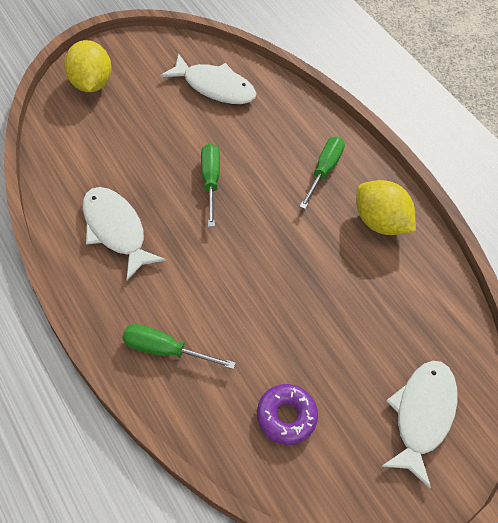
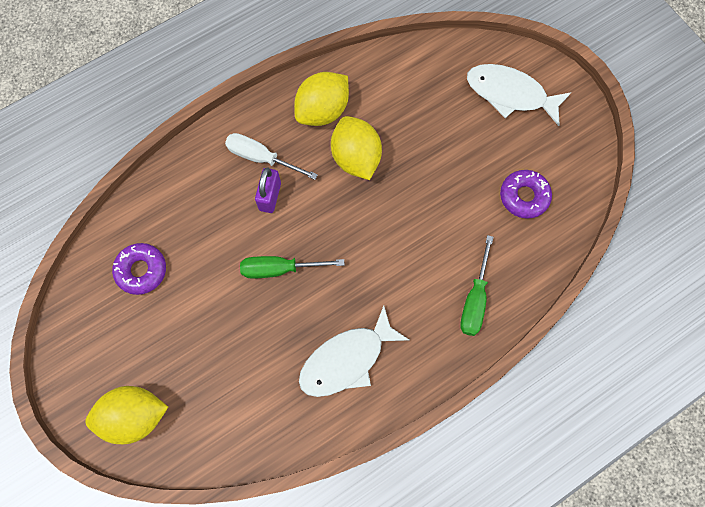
camera: 85 degrees left, 15 degrees up
(214, 87) = (141, 270): white fish -> purple donut
(283, 176) = (270, 196): none -> purple padlock
(324, 170) = (261, 158): green screwdriver -> white screwdriver
(328, 248) = (356, 158): none -> yellow lemon

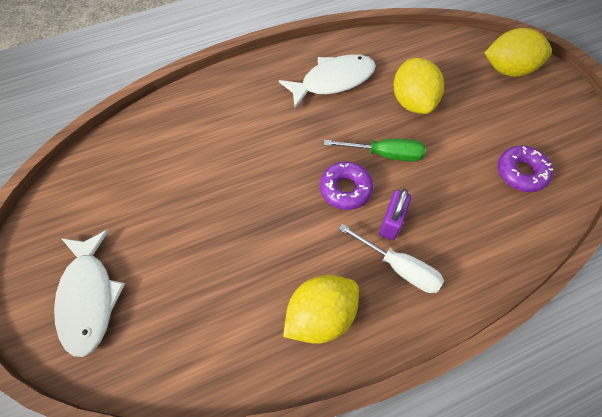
camera: 170 degrees left, 10 degrees down
(356, 158) = (292, 249): yellow lemon -> yellow lemon (412, 101)
(474, 299) = (213, 106): green screwdriver -> none
(510, 94) = (89, 297): white fish -> white fish turned 45 degrees clockwise
(524, 196) = (130, 181): purple donut -> purple donut (345, 189)

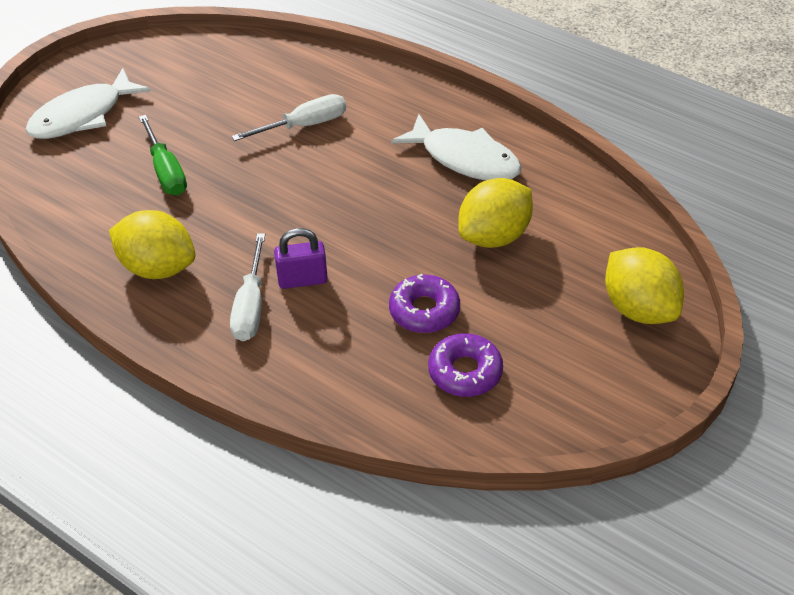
camera: 60 degrees right, 15 degrees down
(232, 148) = (304, 125): none -> white screwdriver
(345, 189) = (319, 228): purple donut -> purple donut (424, 311)
(385, 154) = (392, 241): green screwdriver -> green screwdriver (166, 171)

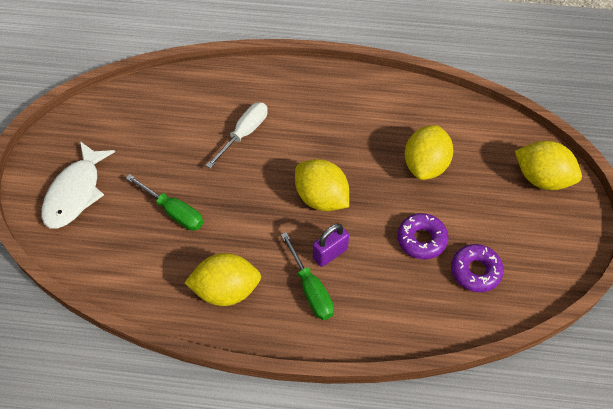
camera: 30 degrees left, 10 degrees up
(251, 306) = (311, 289): white screwdriver -> green screwdriver
(339, 221) = (321, 198): none -> yellow lemon
(465, 159) = (368, 115): white fish -> none

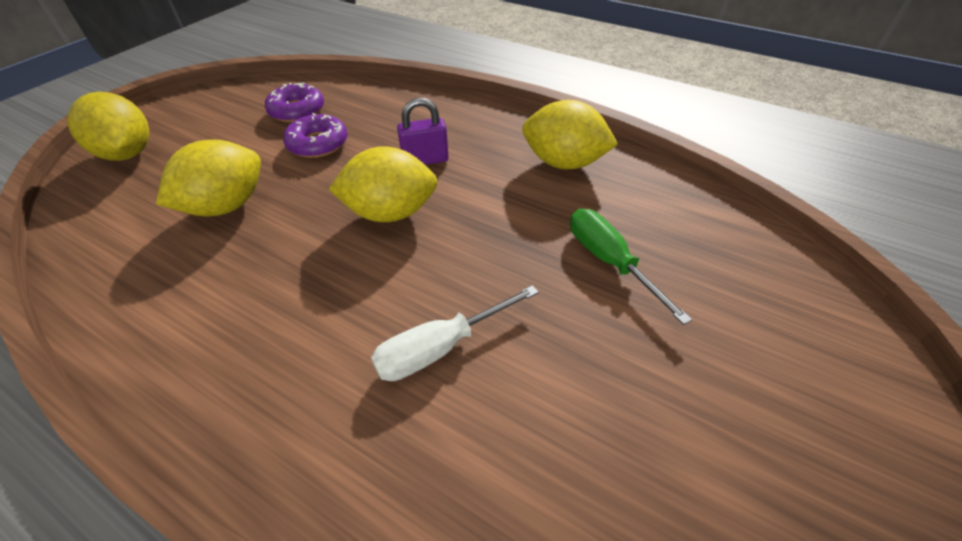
camera: 155 degrees left, 10 degrees down
(75, 193) = (789, 348): white fish -> none
(311, 289) = (468, 140): green screwdriver -> none
(321, 198) = (390, 213): yellow lemon -> yellow lemon turned 75 degrees counterclockwise

